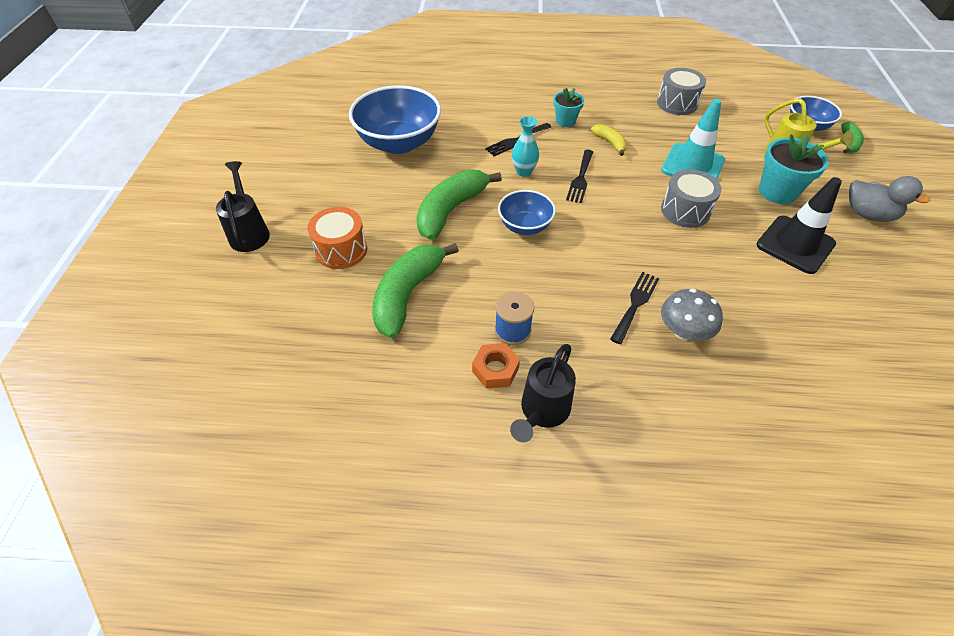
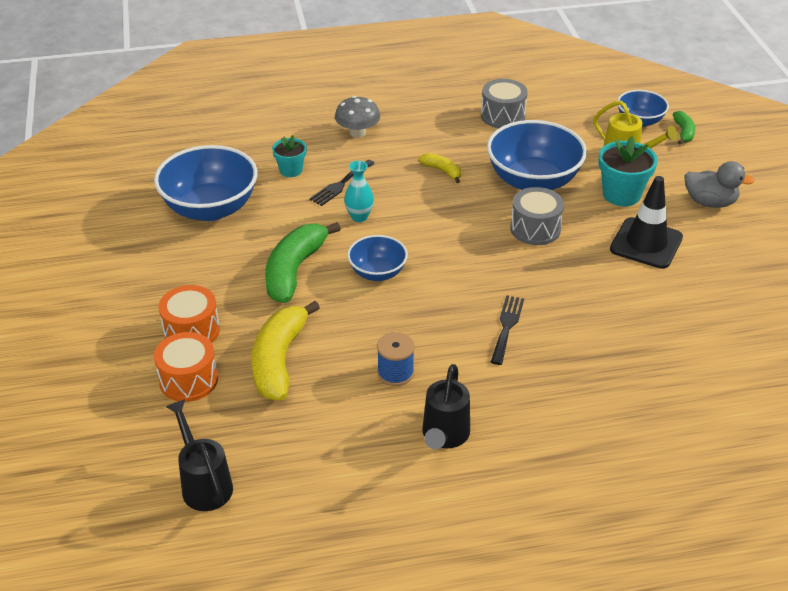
camera: 15 degrees left, 10 degrees down
(249, 232) = (81, 332): black watering can -> black watering can (204, 484)
(320, 297) = (188, 380): none -> orange drum
(407, 295) = (279, 361): green banana -> yellow banana
(495, 370) = (389, 410): orange nut -> none
(565, 121) = (388, 154): turquoise flower pot -> turquoise flower pot (291, 170)
(580, 178) = (421, 214): black fork -> none
(683, 331) = (557, 342): grey mushroom -> grey mushroom (357, 132)
(692, 165) = (533, 181): turquoise traffic cone -> blue bowl

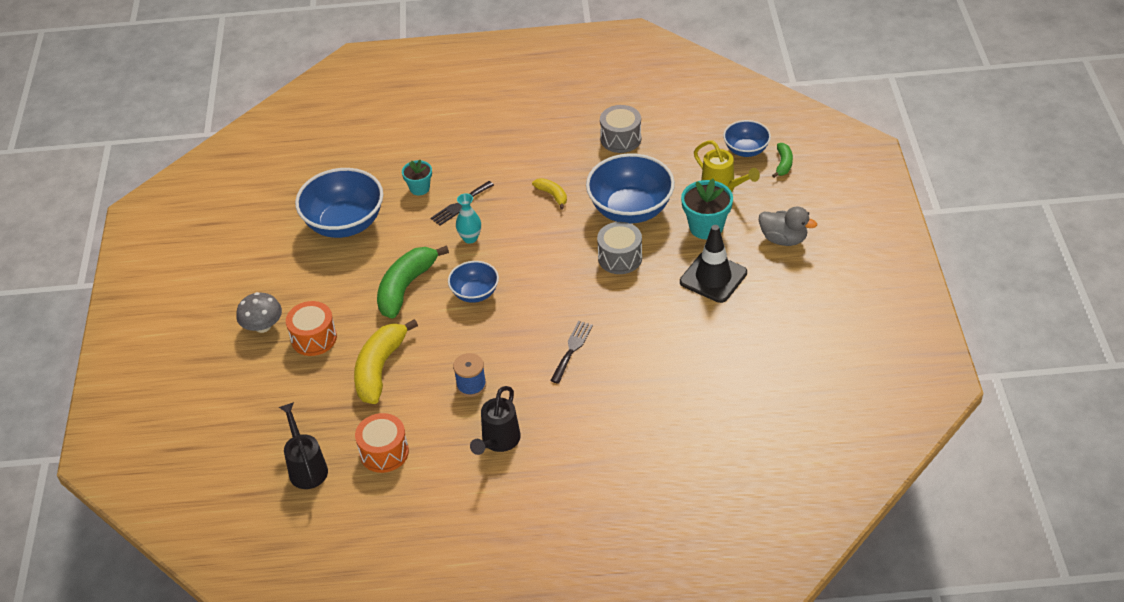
camera: 10 degrees right, 5 degrees up
(188, 380) = (306, 381): orange drum -> orange drum (384, 452)
(357, 132) = (485, 151): grey mushroom -> grey mushroom (263, 326)

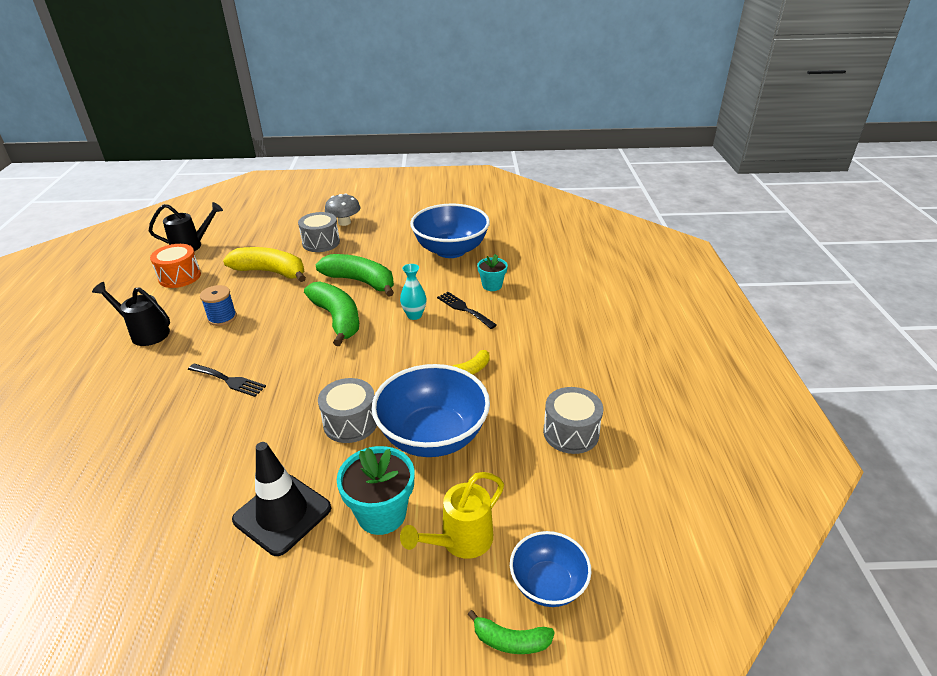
camera: 90 degrees right, 10 degrees down
(314, 338) = (321, 242): orange drum -> grey drum
(475, 293) = (337, 319): blue bowl -> green banana
(783, 239) = (329, 616): grey duck -> none

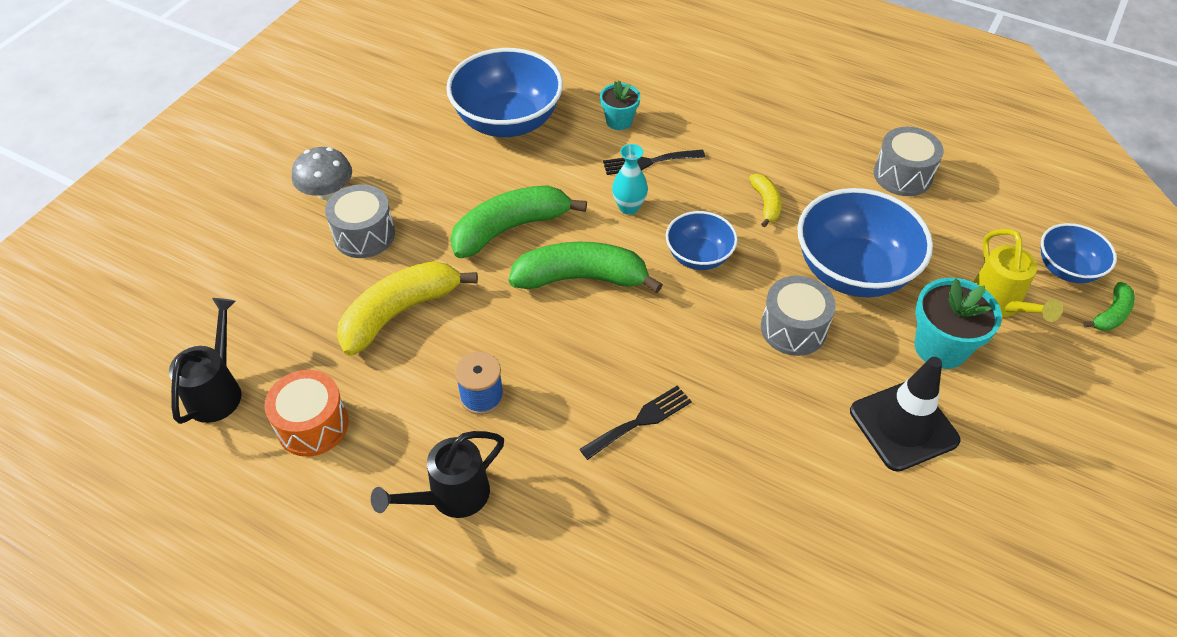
camera: 60 degrees left, 15 degrees up
(391, 357) = (698, 256): none -> blue bowl

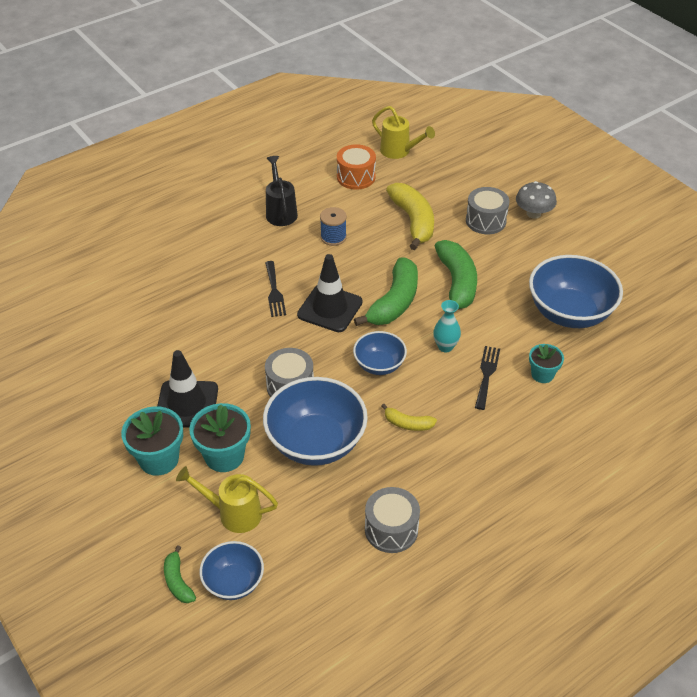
camera: 115 degrees right, 5 degrees down
(217, 391) = (399, 151): black watering can -> yellow watering can
(634, 341) = (330, 308): none -> black traffic cone
(1001, 412) = (159, 459): none -> turquoise flower pot

